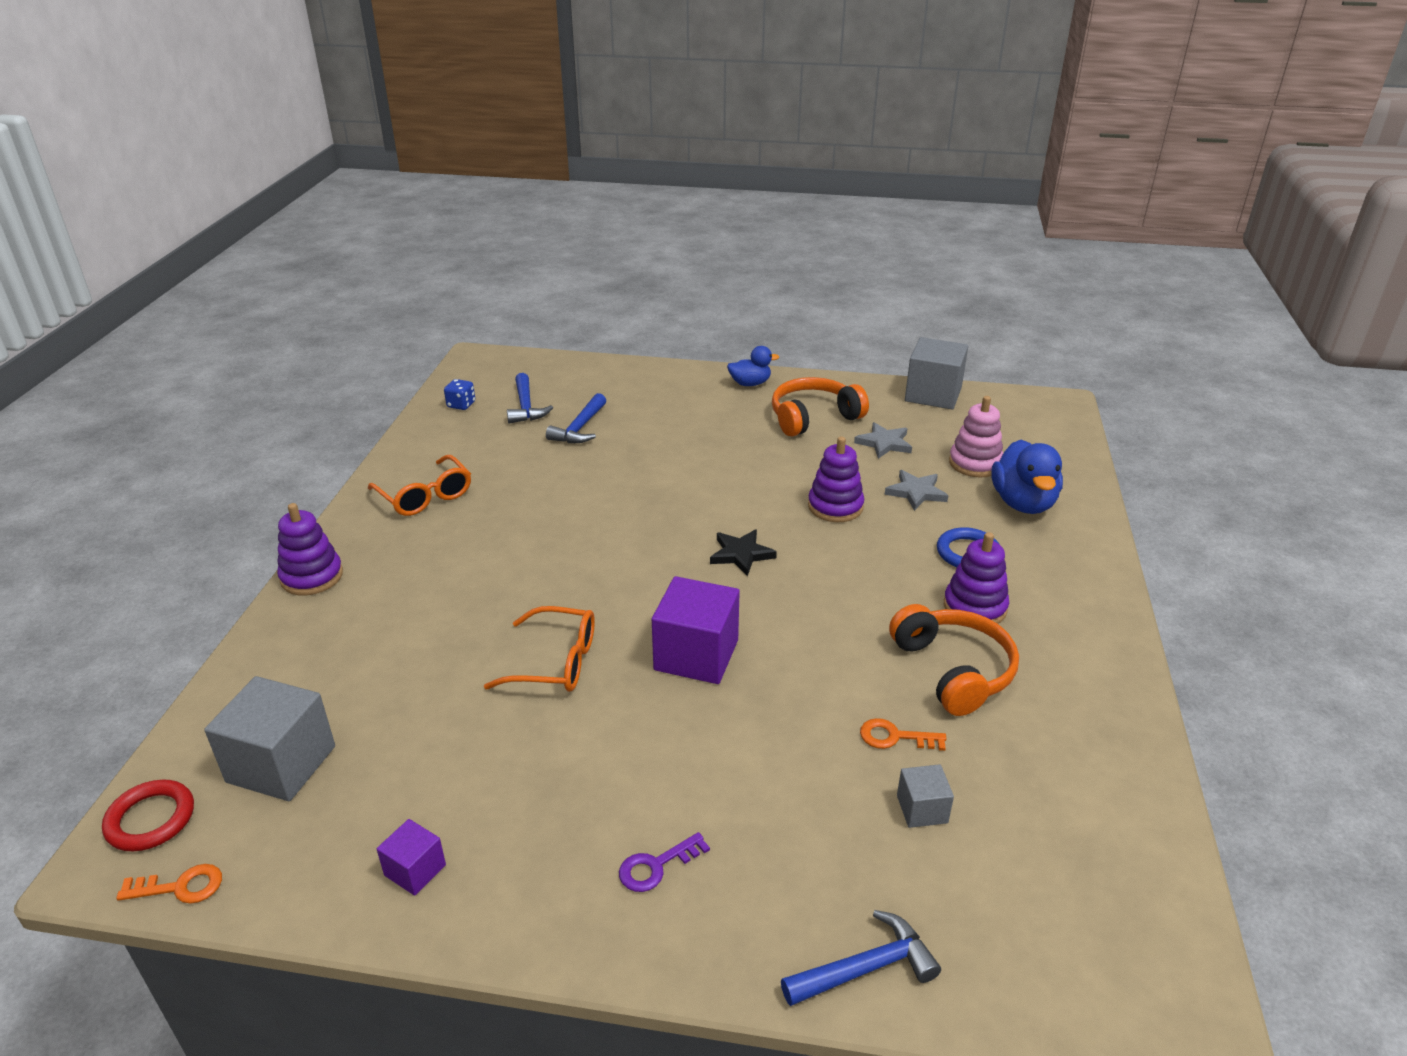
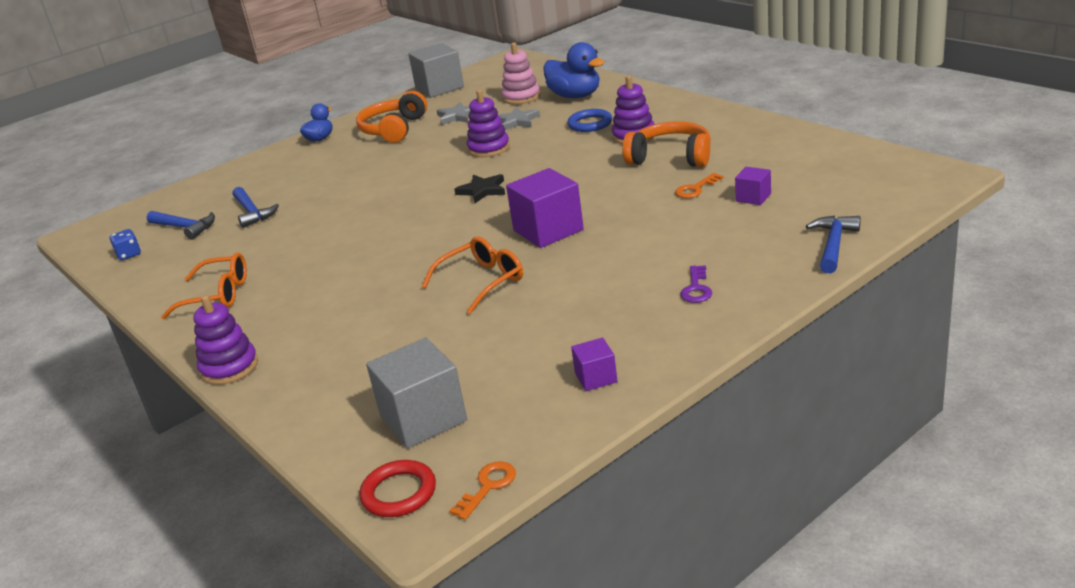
camera: 45 degrees left, 5 degrees down
(922, 809) = (753, 197): grey cube -> purple cube

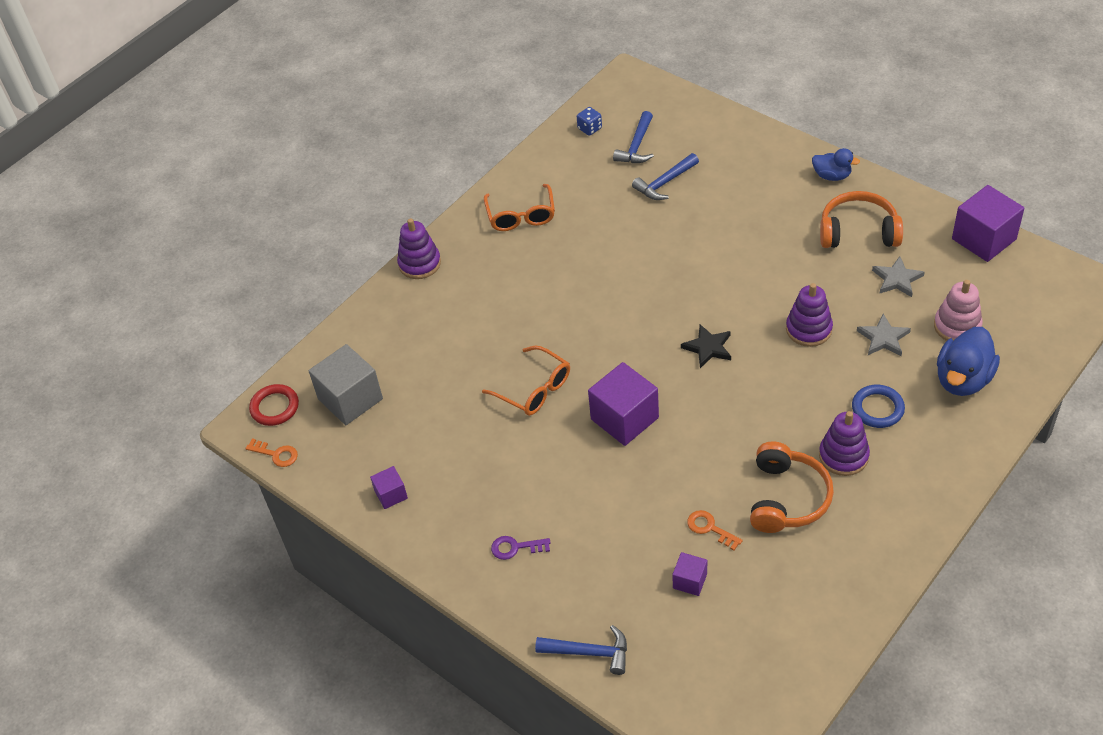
camera: 80 degrees right, 20 degrees up
(439, 88) = (984, 239): grey cube -> purple cube

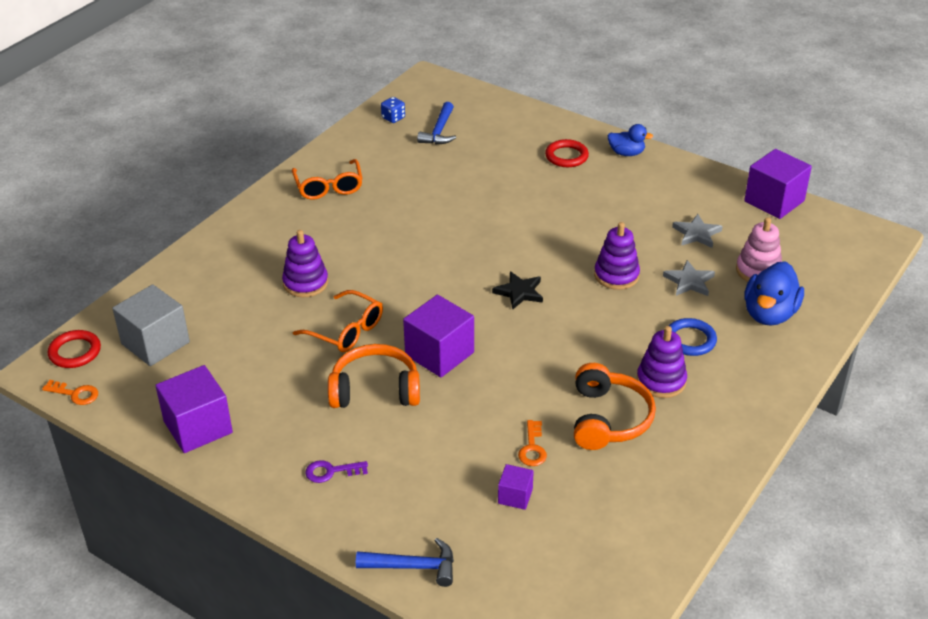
camera: 10 degrees left, 10 degrees down
(391, 494) = (198, 427): purple cube -> purple cube, size x1.94
(419, 263) = (227, 227): purple stacking toy -> purple stacking toy (305, 283)
(664, 183) = (468, 160): blue hammer -> none
(710, 528) = (532, 448): orange key -> orange key turned 120 degrees counterclockwise
(768, 179) = (566, 156): none -> red ring
(858, 232) = (656, 196): orange headphones -> orange headphones (375, 389)

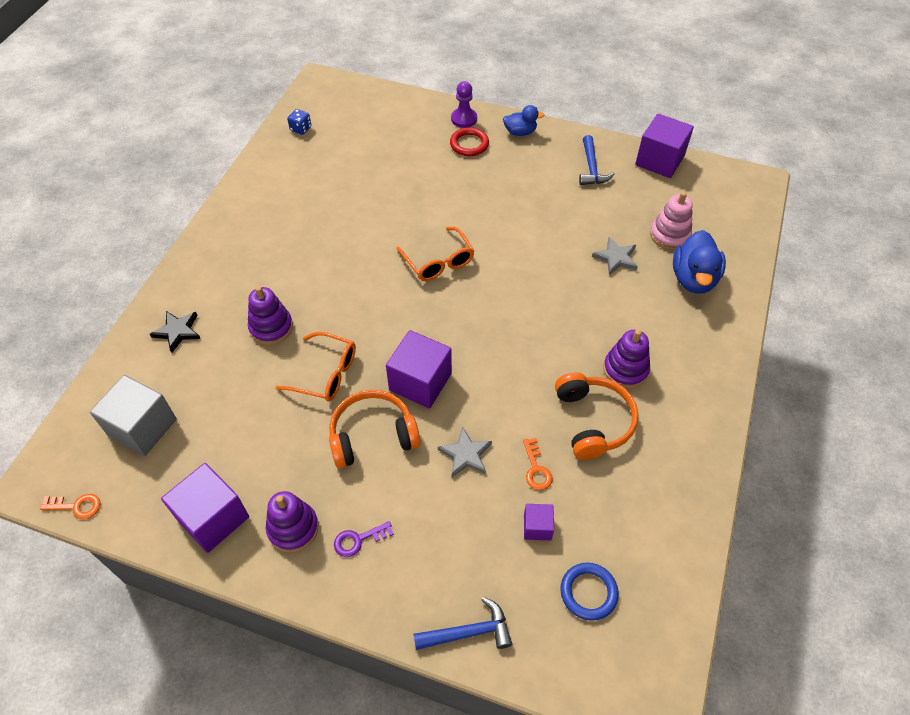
camera: 15 degrees left, 15 degrees up
(75, 352) = (62, 455): red ring -> none
(329, 187) = (262, 215): orange glasses -> orange glasses (438, 262)
(439, 131) = (347, 136): blue hammer -> blue hammer (591, 168)
(519, 292) = (472, 299): black star -> black star (178, 331)
(569, 133) = (464, 119): none -> purple pawn
(616, 275) = (551, 263): purple stacking toy -> purple stacking toy (293, 528)
(690, 340) = (636, 320): blue ring -> blue ring (588, 592)
(697, 234) = (606, 206): grey star -> grey star (465, 454)

